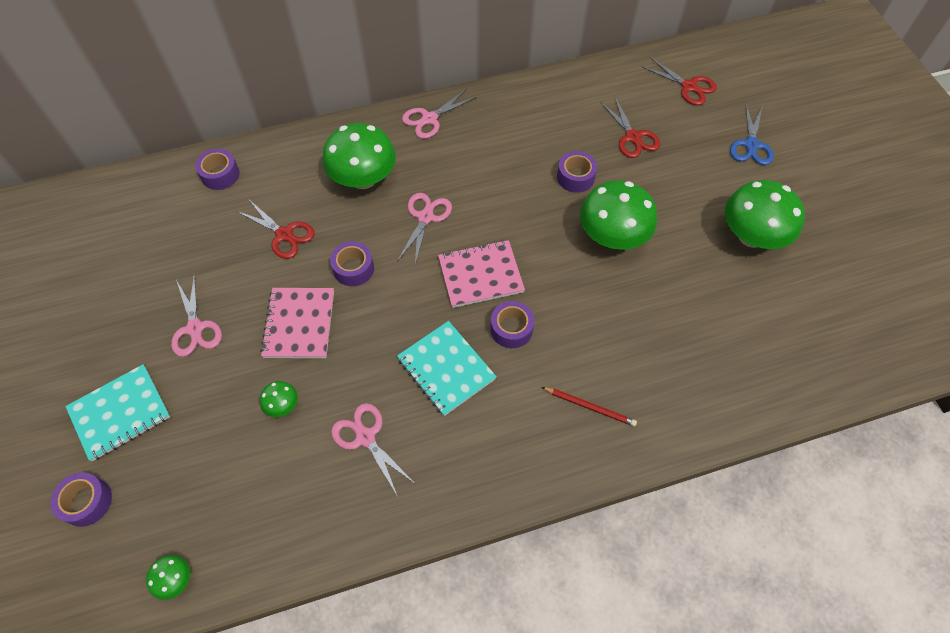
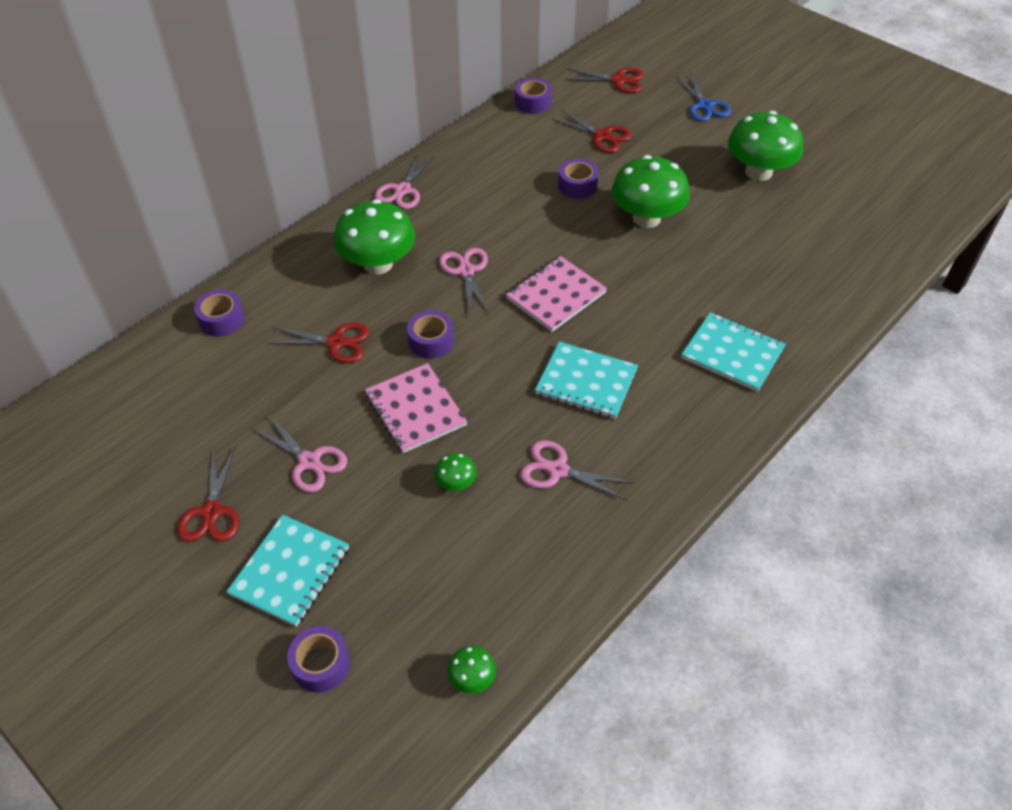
camera: 30 degrees left, 10 degrees down
(104, 334) = (212, 512): none -> red scissors
(511, 329) = (618, 325): purple tape -> purple tape (533, 103)
(589, 407) = (732, 353): red pencil -> turquoise notebook

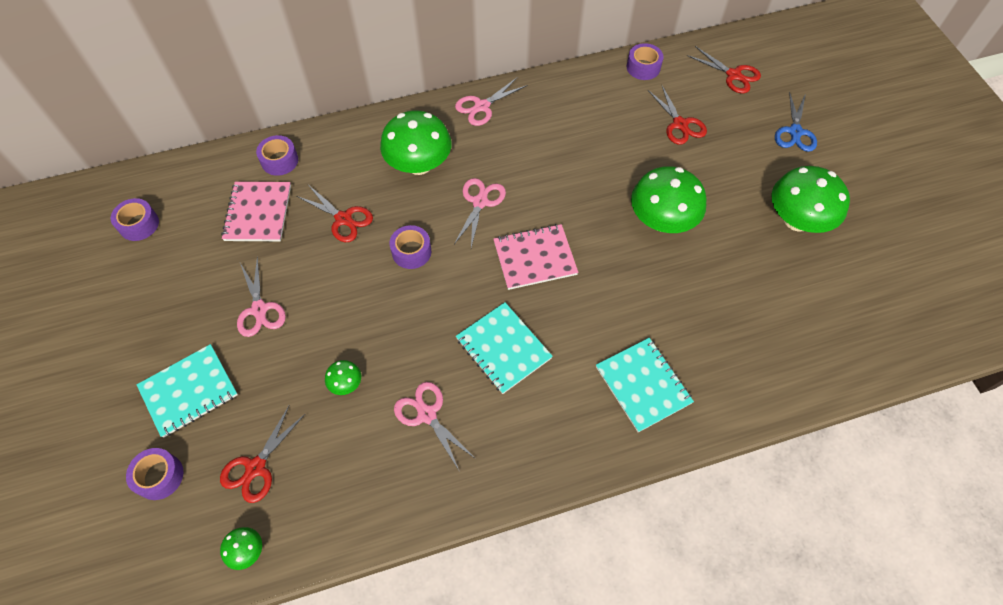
camera: 30 degrees right, 10 degrees up
(212, 512) = (172, 315): red scissors -> red scissors (256, 467)
(415, 409) = (360, 305): pink notebook -> pink notebook (258, 213)
(577, 185) = (625, 163): purple tape -> purple tape (139, 224)

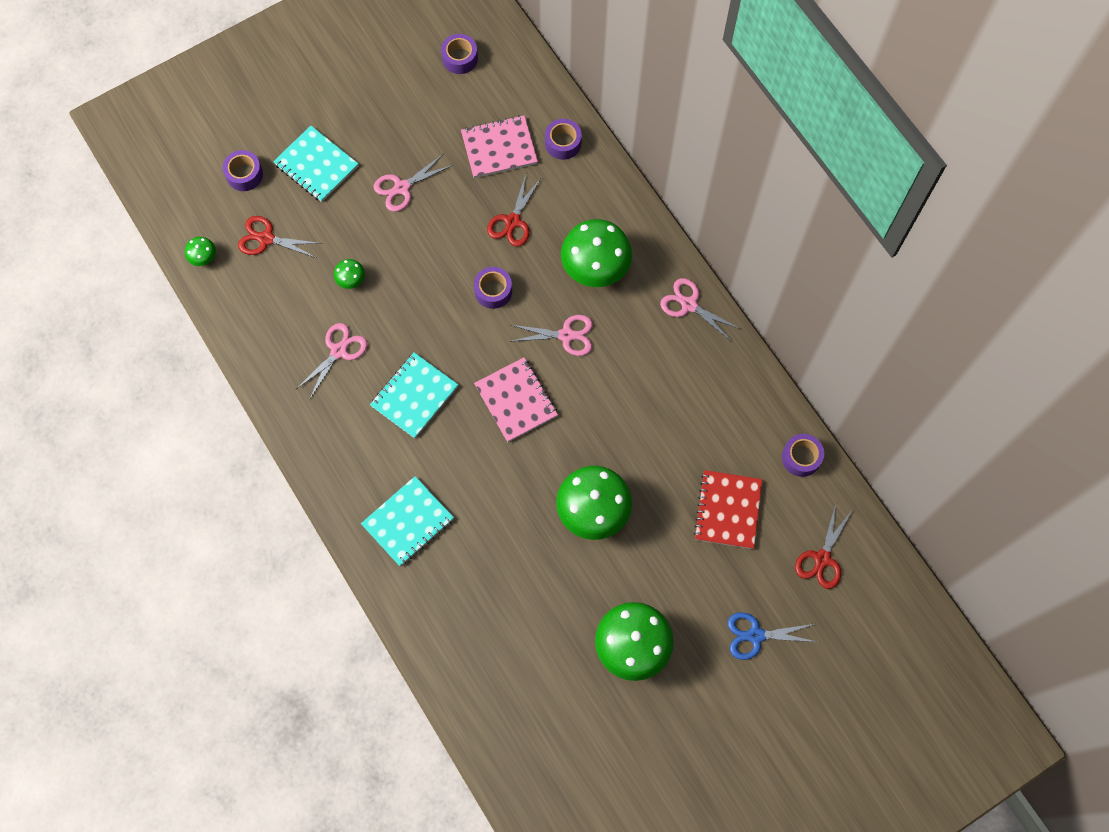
camera: 75 degrees right, 10 degrees up
(680, 124) = (728, 510): red scissors -> red notebook

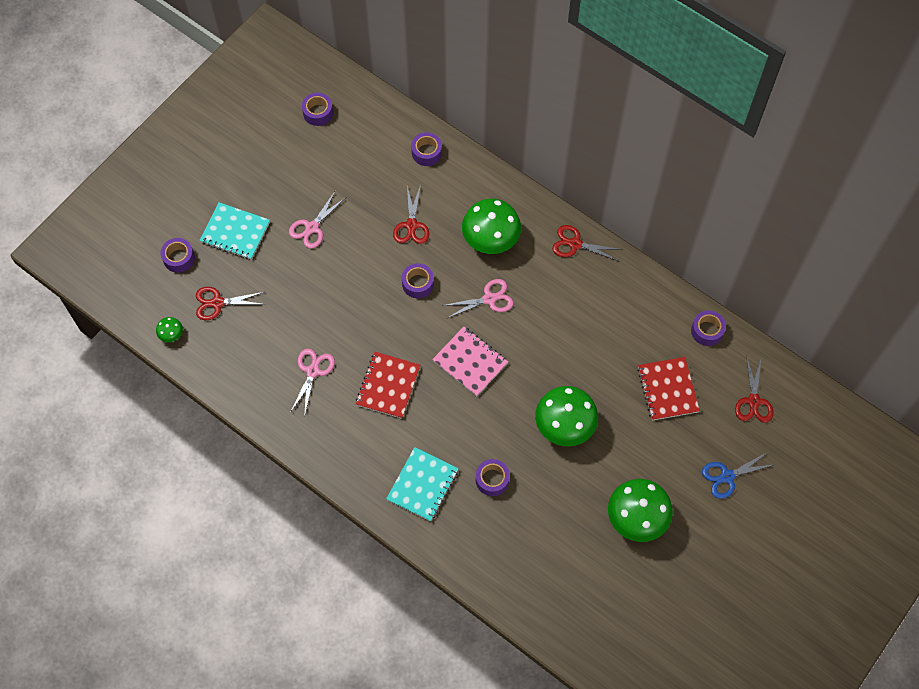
camera: 20 degrees left, 5 degrees down
(351, 279) = (300, 312): green mushroom -> none
(414, 396) = (388, 386): turquoise notebook -> red notebook
(487, 543) = (492, 479): none -> purple tape
(499, 148) = (377, 172): pink notebook -> none
(689, 305) = (575, 244): pink scissors -> red scissors

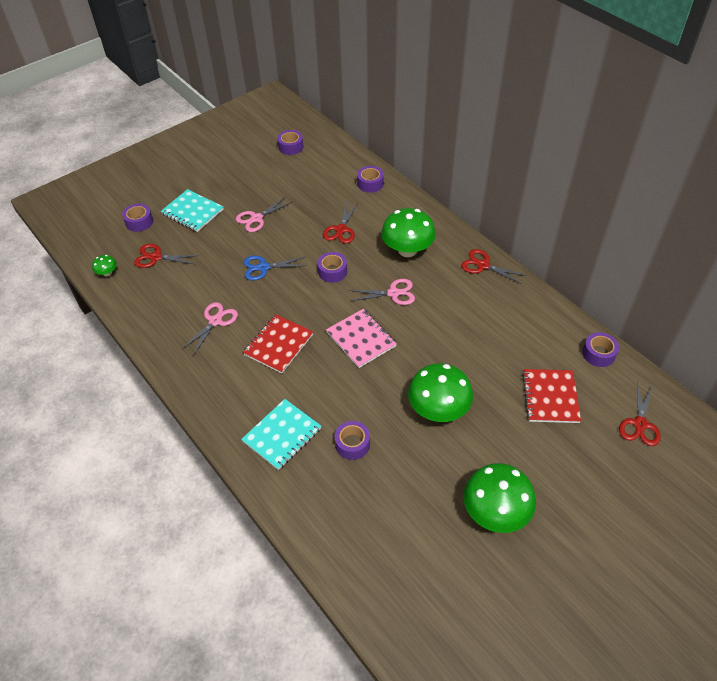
camera: 15 degrees right, 15 degrees down
(727, 476) = (602, 491): blue scissors -> blue scissors (263, 267)

